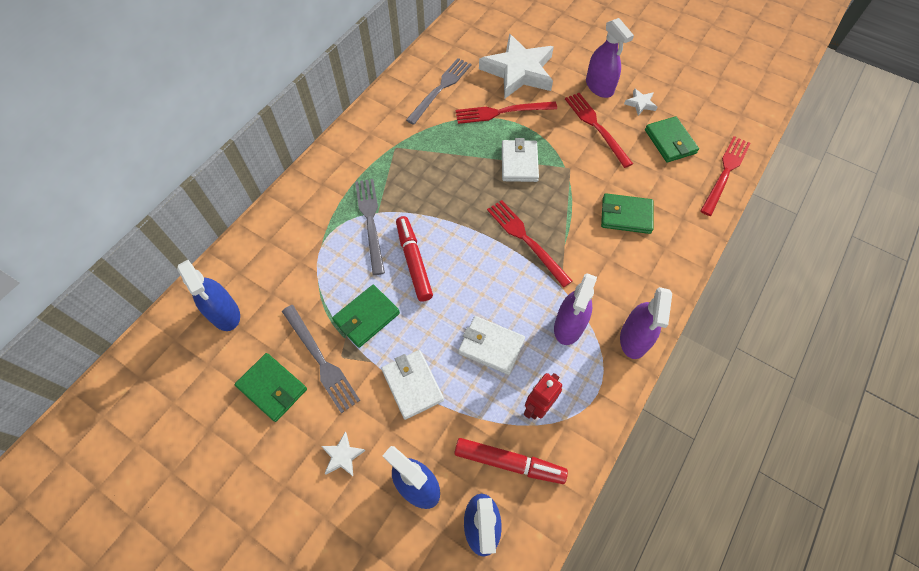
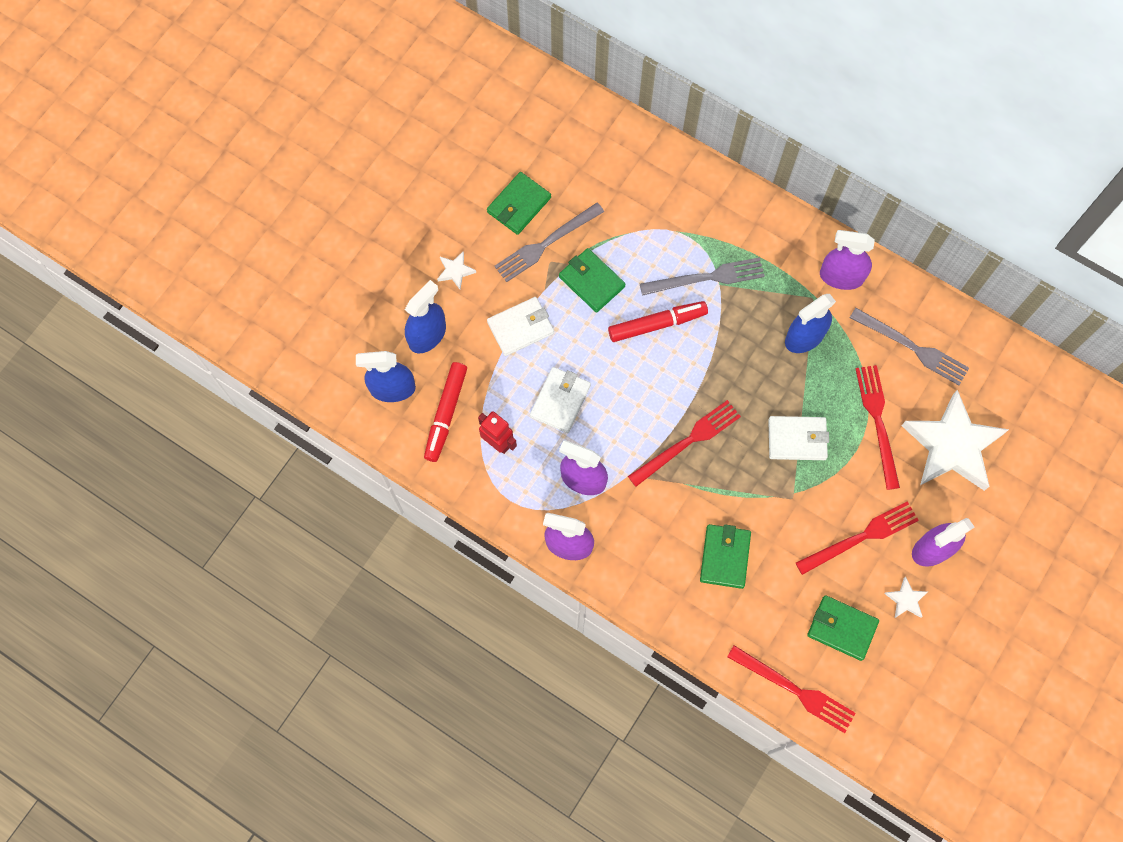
camera: 90 degrees right, 10 degrees up
(224, 313) = (595, 152): blue spray bottle -> blue spray bottle (804, 337)
(377, 128) = (841, 276): none -> purple spray bottle
(670, 141) = (842, 628): green wallet -> green wallet turned 45 degrees clockwise

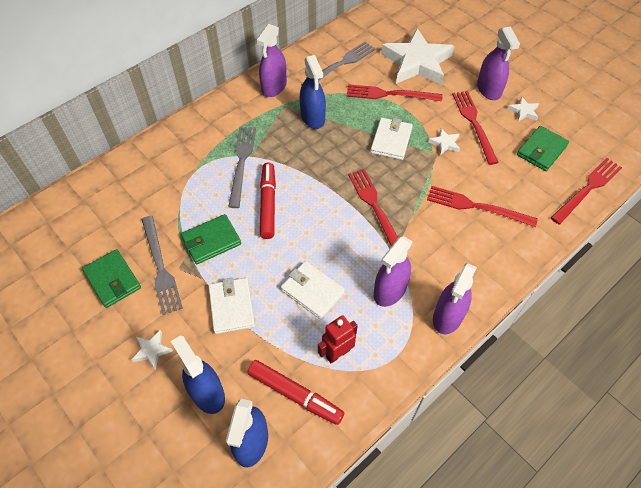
camera: 75 degrees left, 15 degrees down
(725, 557) = (476, 206): green wallet -> red fork
(814, 505) = (445, 143): none -> white star

